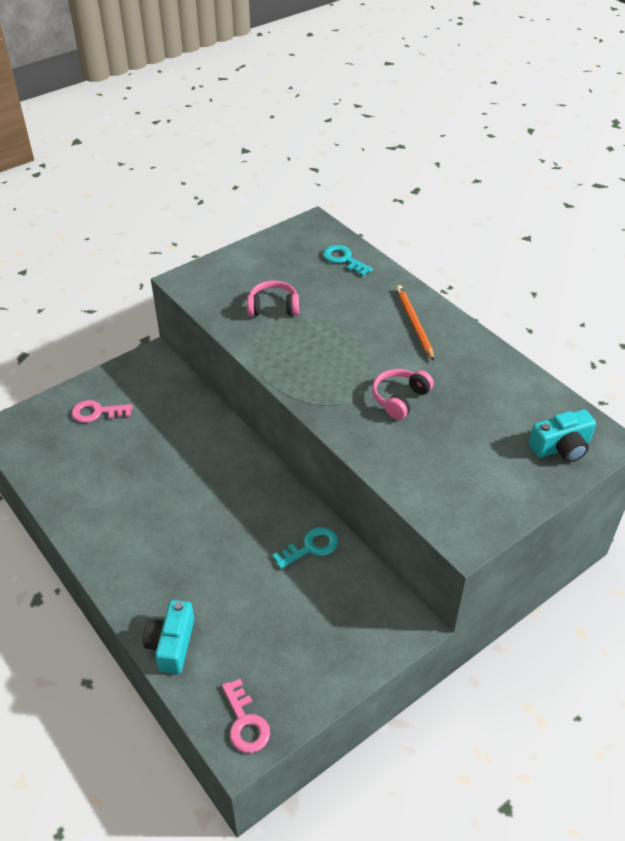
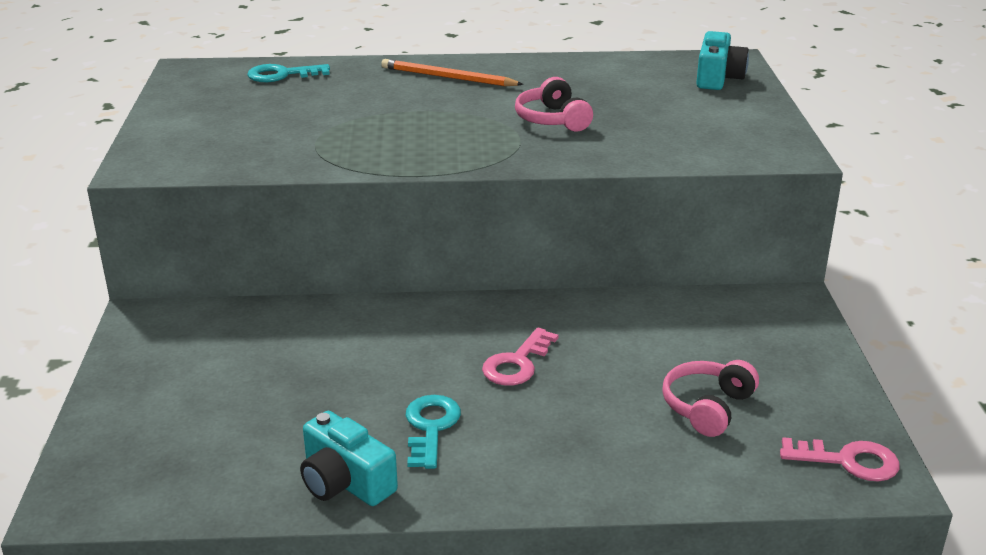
camera: 55 degrees left, 15 degrees down
(97, 412) = (175, 400): pink key -> pink key (517, 363)
(172, 644) = (678, 478): turquoise camera -> turquoise camera (345, 481)
(273, 307) = (293, 133): pink headphones -> pink headphones (707, 407)
(310, 547) = (623, 320): turquoise key -> turquoise key (430, 427)

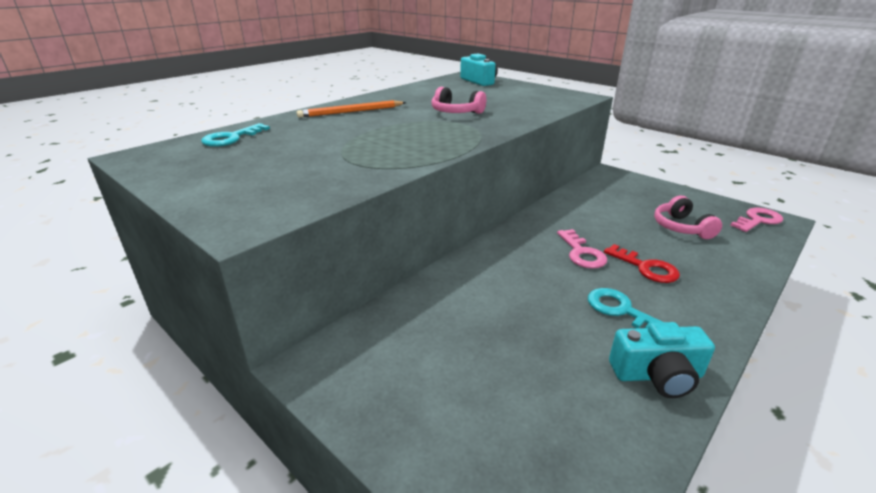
camera: 45 degrees left, 0 degrees up
(550, 414) = (645, 267): none -> red key

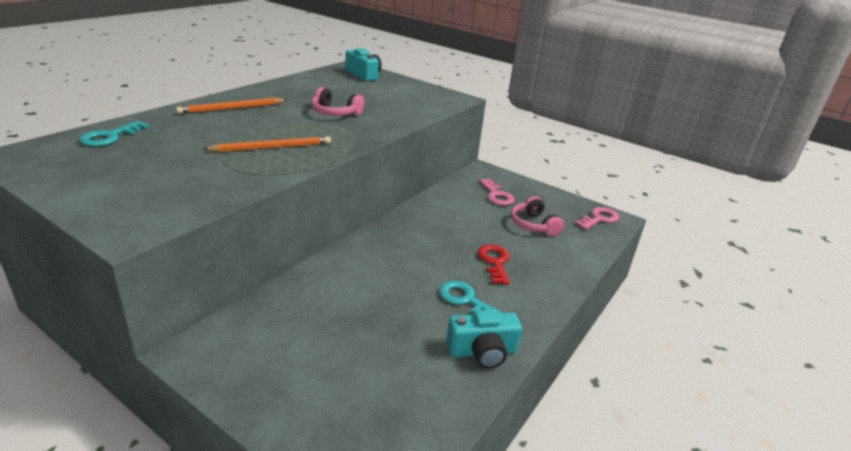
camera: 10 degrees left, 0 degrees up
(394, 143) = (272, 147): none -> orange pencil
(581, 253) = (442, 249): pink key -> pink key (496, 195)
(645, 267) = (494, 262): red key -> red key turned 135 degrees counterclockwise

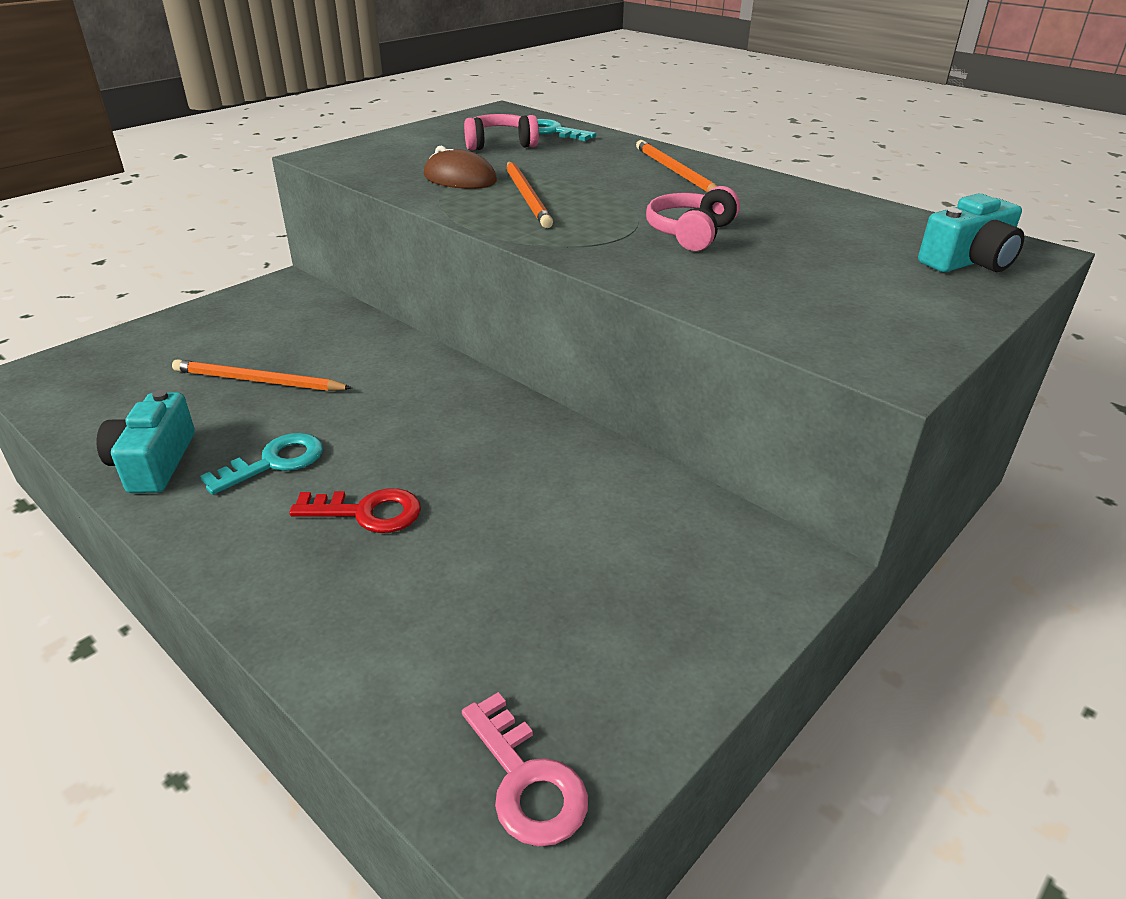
camera: 100 degrees right, 5 degrees up
(225, 168) = (460, 178): none -> brown mouse
(374, 328) = (258, 381): none -> orange pencil
(496, 195) = (650, 565): pink key -> none
(533, 225) = (499, 606): pink headphones -> pink headphones (500, 144)

